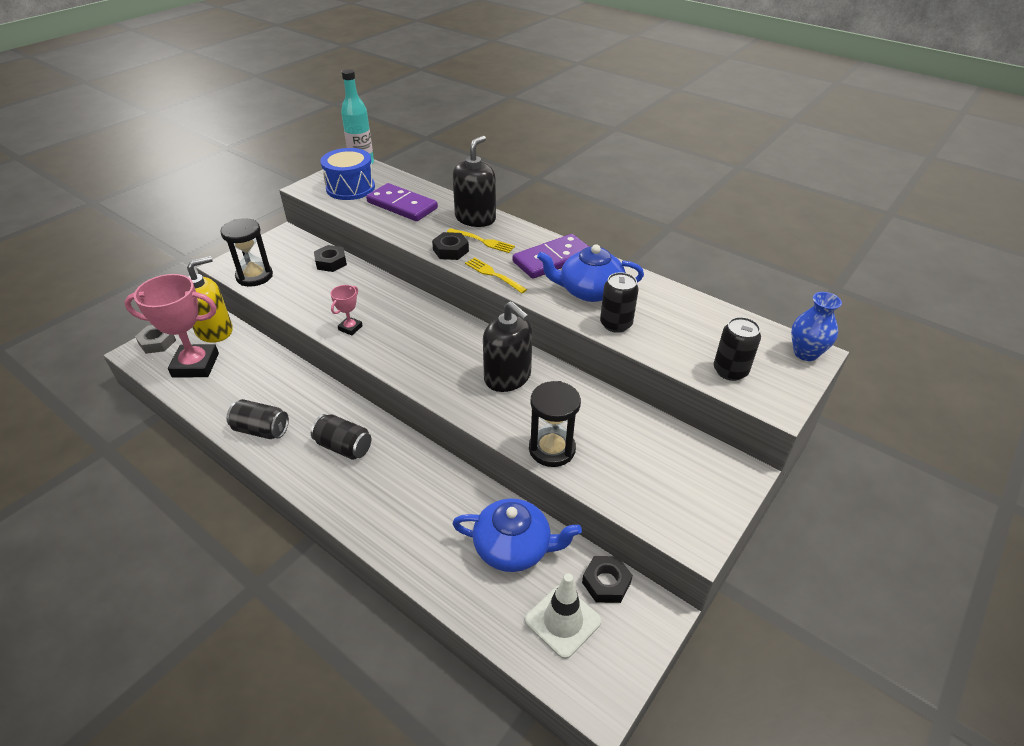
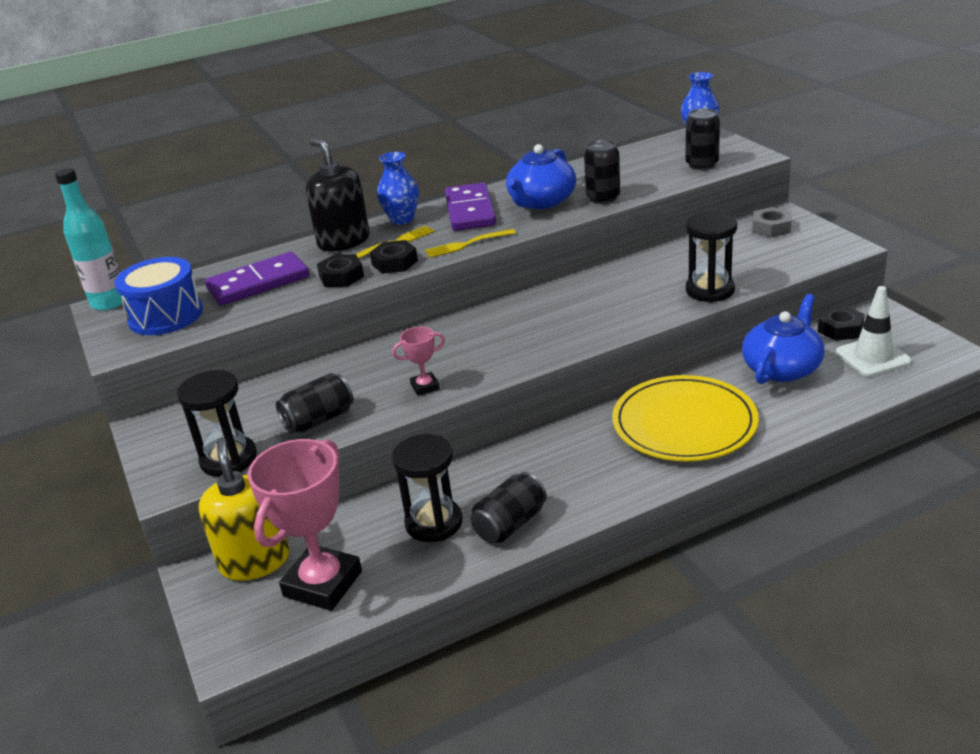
camera: 60 degrees left, 10 degrees down
(157, 342) = (226, 628): grey nut -> grey nut (771, 228)
(258, 393) = (434, 523): none -> black hourglass
(331, 262) = (264, 390): black nut -> black nut (341, 277)
(344, 447) = (583, 458): black can -> black can (319, 420)
(350, 328) = (425, 387): pink trophy -> pink trophy turned 75 degrees counterclockwise
(405, 496) = (684, 423): none -> yellow plate
(507, 377) = (593, 298): black soap dispenser -> none
(522, 232) = (402, 219): none -> blue vase

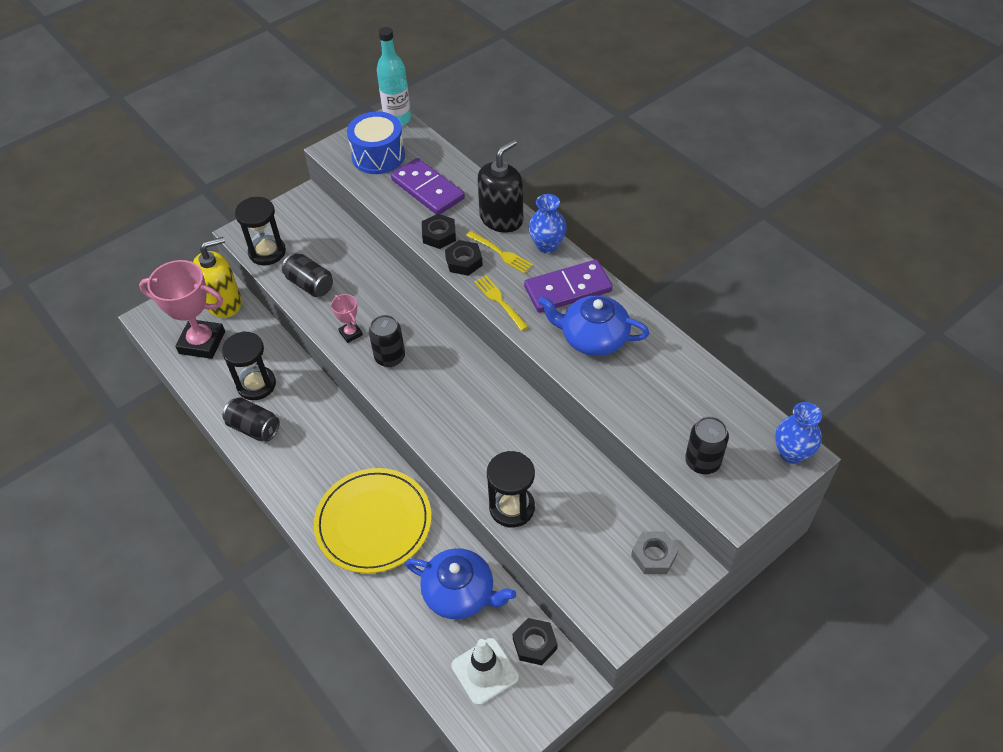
camera: 75 degrees right, 20 degrees up
(603, 198) = (606, 385): black can -> black can (390, 357)

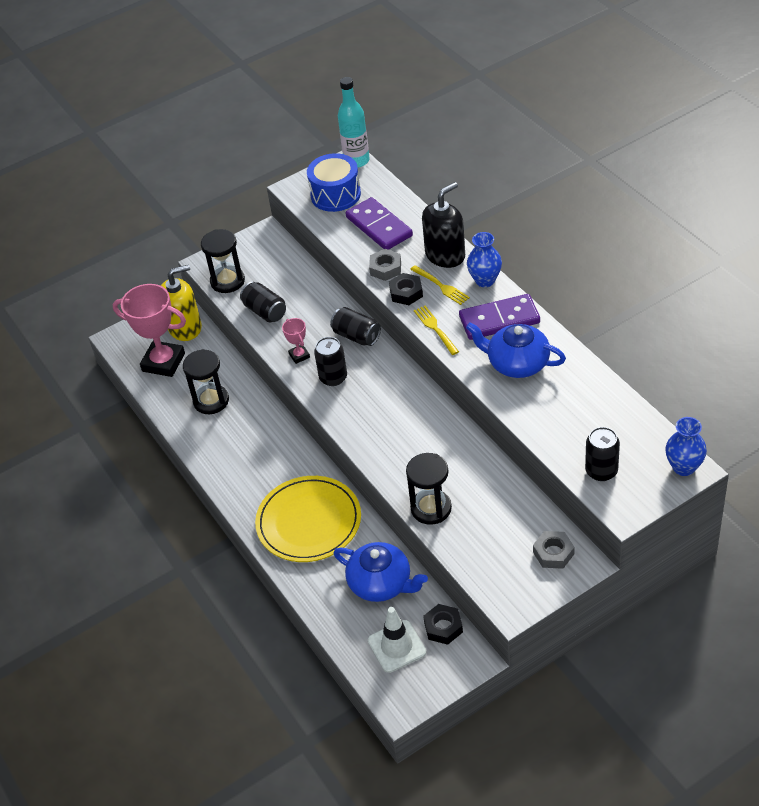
camera: 10 degrees right, 5 degrees down
(254, 428) = (207, 438): black can -> black can (356, 336)
(439, 235) = (385, 268): black nut -> grey nut

